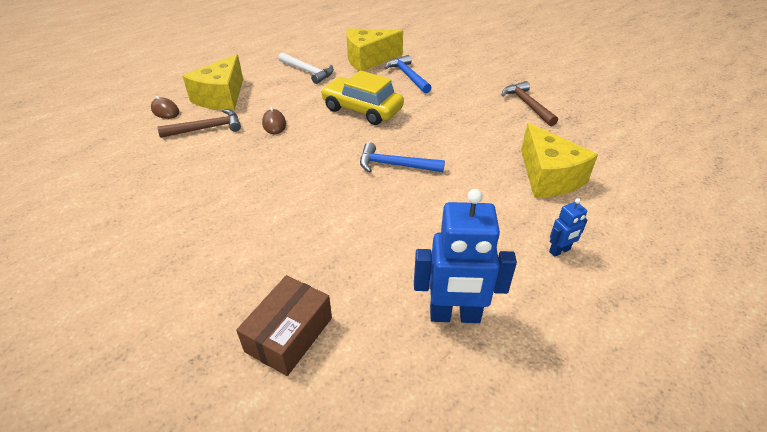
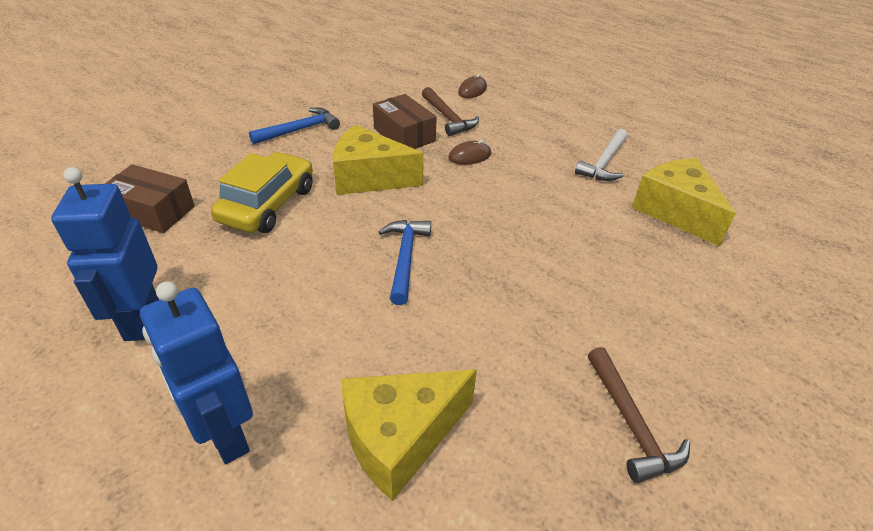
camera: 80 degrees right, 0 degrees up
(221, 97) = (512, 115): yellow cheese -> yellow cheese (369, 178)
(222, 154) = (404, 135): none -> brown box
(362, 109) = (528, 218): yellow car -> yellow car (267, 204)
(408, 76) = (649, 256): blue hammer -> blue hammer (299, 130)
(527, 105) = (631, 423): brown hammer -> brown hammer turned 105 degrees clockwise
(559, 251) = (225, 434): blue robot -> blue robot, size x2.09

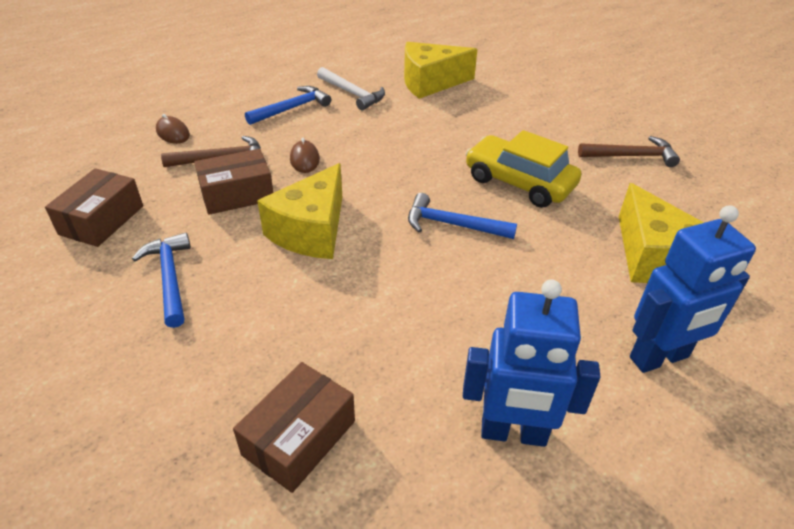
camera: 75 degrees left, 0 degrees up
(267, 204) = (329, 317): yellow car -> yellow car (519, 182)
(353, 91) = (102, 220): none -> brown box
(549, 134) = (292, 108): none -> blue hammer

